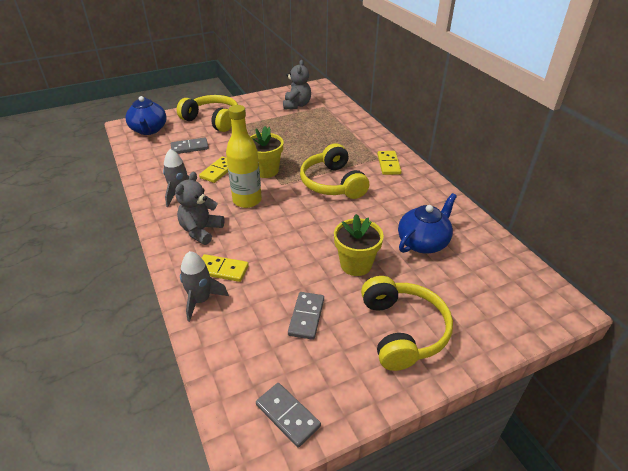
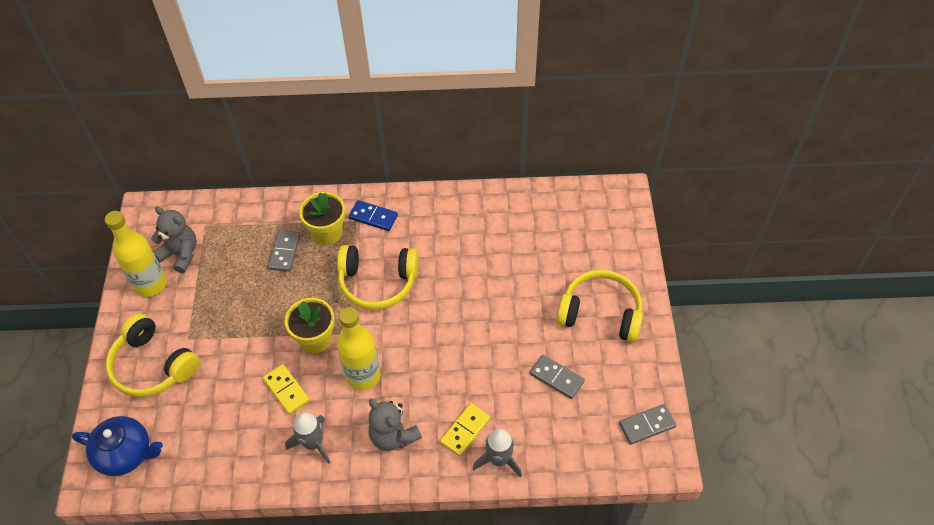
camera: 65 degrees left, 15 degrees up
(189, 147) = (209, 410): grey domino -> grey domino (284, 252)
(212, 120) = (153, 365): yellow headphones -> yellow headphones turned 105 degrees counterclockwise
(268, 103) = (151, 284): none -> yellow bottle
(356, 264) = (511, 314): yellow flower pot -> yellow flower pot (327, 233)
(388, 164) = (373, 217): yellow domino -> blue domino
(423, 242) = (508, 248): blue teapot -> none

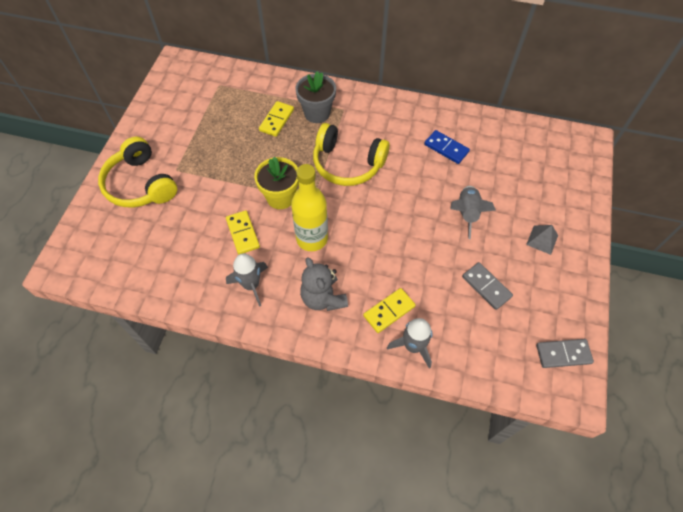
camera: 15 degrees right, 5 degrees up
(126, 453) = (94, 250): blue teapot -> none
(151, 284) = (161, 120): yellow bottle -> none
(181, 254) = (192, 102): grey teddy bear -> none
(284, 252) = (276, 120): grey domino -> yellow domino
(327, 233) = (317, 113): yellow flower pot -> grey flower pot
(373, 217) = (359, 110): blue domino -> blue domino (446, 148)
(518, 305) = (466, 214): none -> grey rocket
(600, 313) = (542, 240): yellow headphones -> grey pyramid

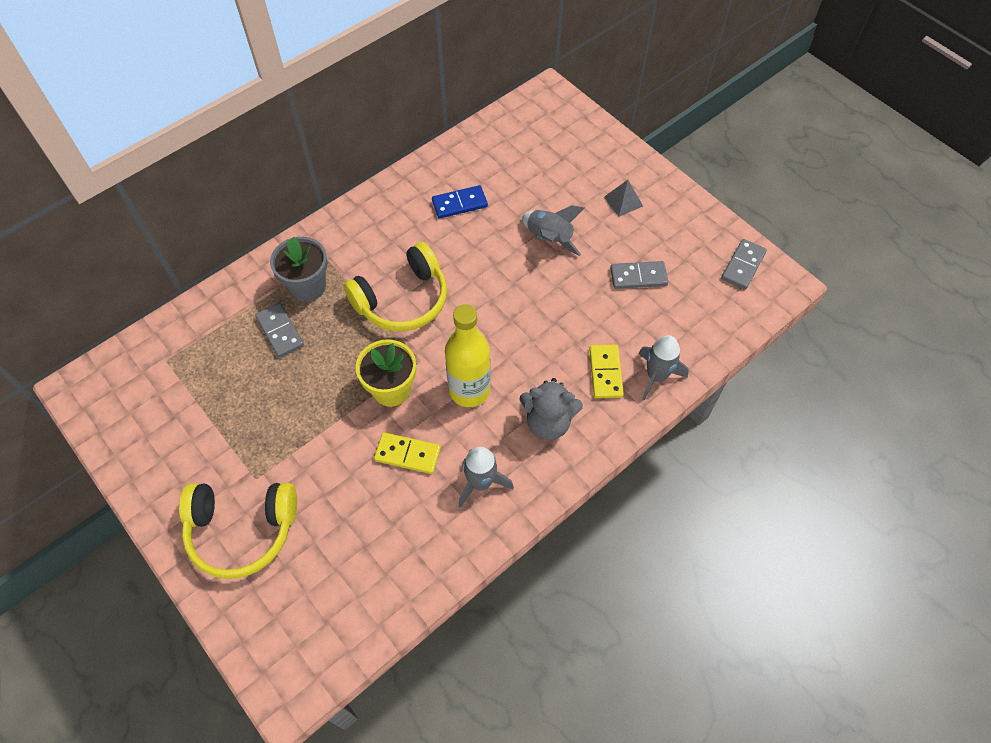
camera: 55 degrees left, 0 degrees up
(276, 120) = (280, 331): yellow domino -> grey domino

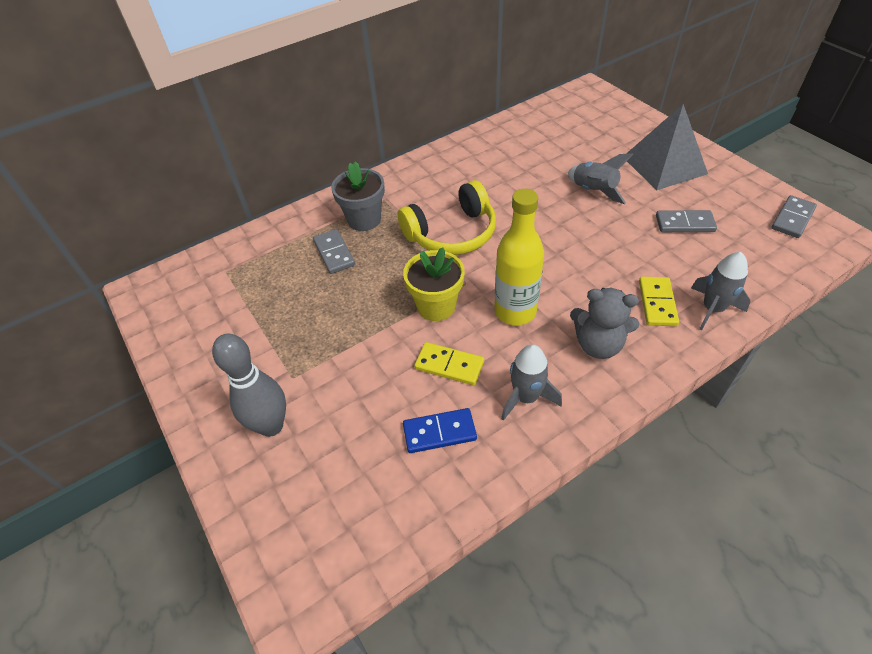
camera: 10 degrees right, 10 degrees down
(242, 530) = (271, 426): yellow headphones -> grey bowling pin
(459, 204) = (508, 163): blue domino -> blue domino (439, 432)
(623, 201) = (664, 165): grey pyramid -> grey pyramid, size x2.18

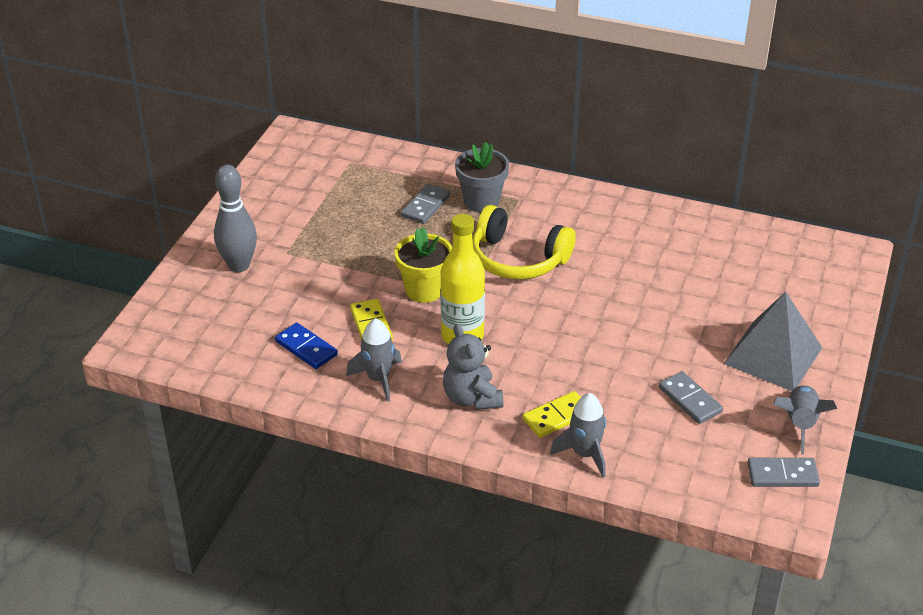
camera: 50 degrees right, 10 degrees down
(593, 191) = (674, 322): grey rocket -> grey rocket (799, 424)

